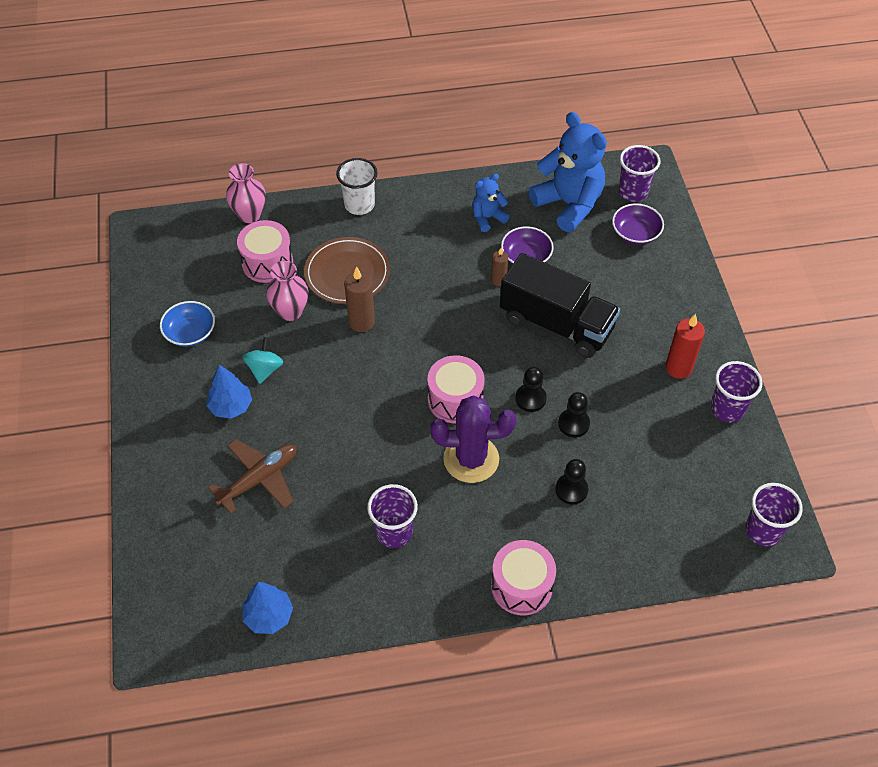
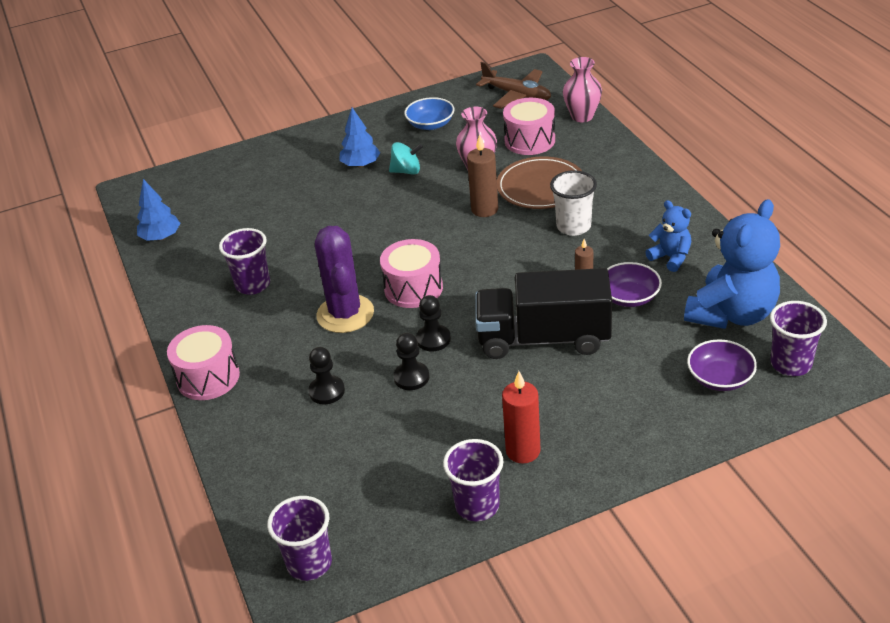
camera: 80 degrees right, 15 degrees down
(259, 479) = (291, 198): brown plane -> brown plane (517, 95)
(359, 205) = (634, 172): white cup -> white cup (573, 226)
(556, 324) = (543, 338): black truck -> black truck turned 75 degrees clockwise

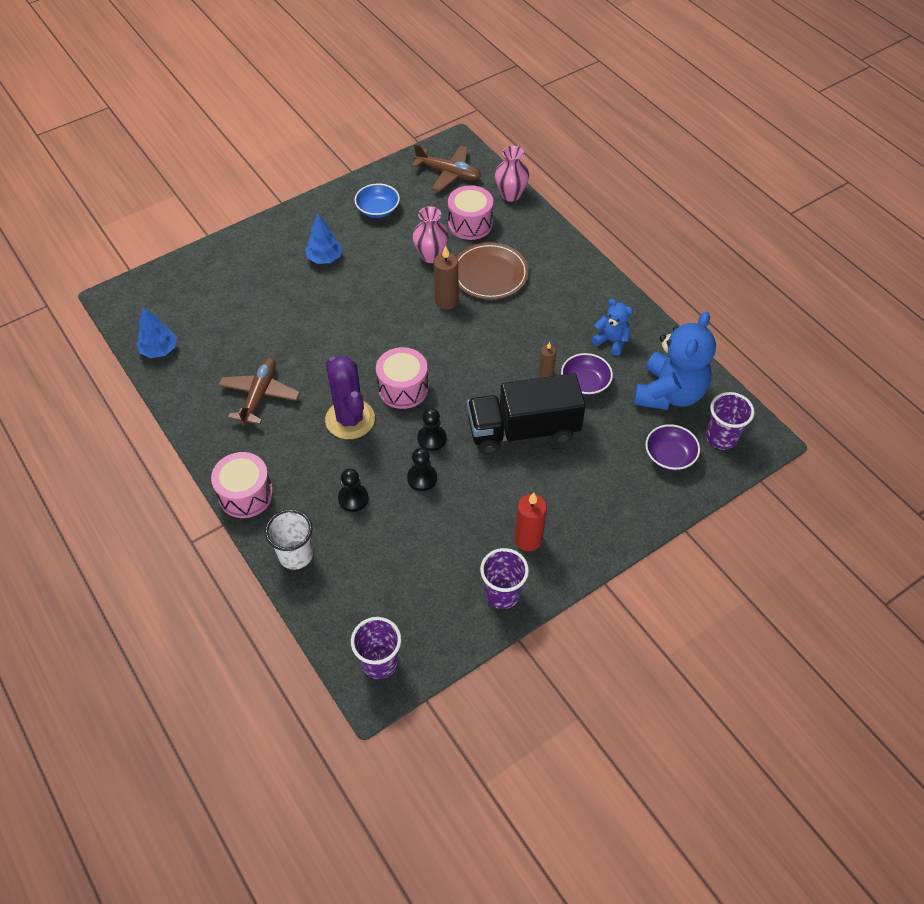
camera: 15 degrees left, 15 degrees up
(253, 285) = (259, 395): purple cup -> brown plane
(406, 171) = (368, 263): turquoise spinning top -> none
(573, 226) = (526, 314): white cup -> white cup (296, 555)

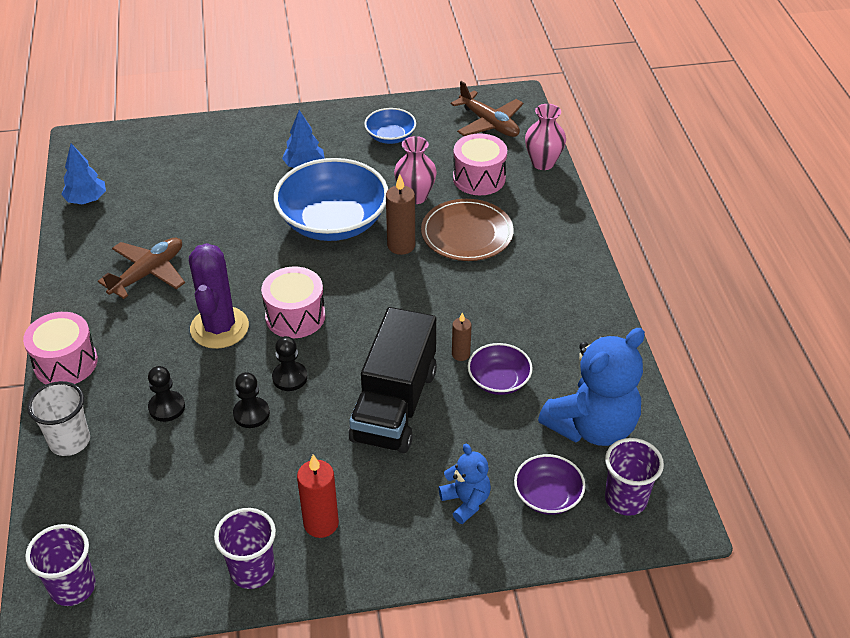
camera: 25 degrees right, 10 degrees down
(380, 299) = (333, 222): none -> blue bowl
(523, 430) = (395, 405): black truck -> black truck turned 90 degrees counterclockwise
(611, 341) = (559, 346): blue teddy bear -> blue teddy bear (466, 501)

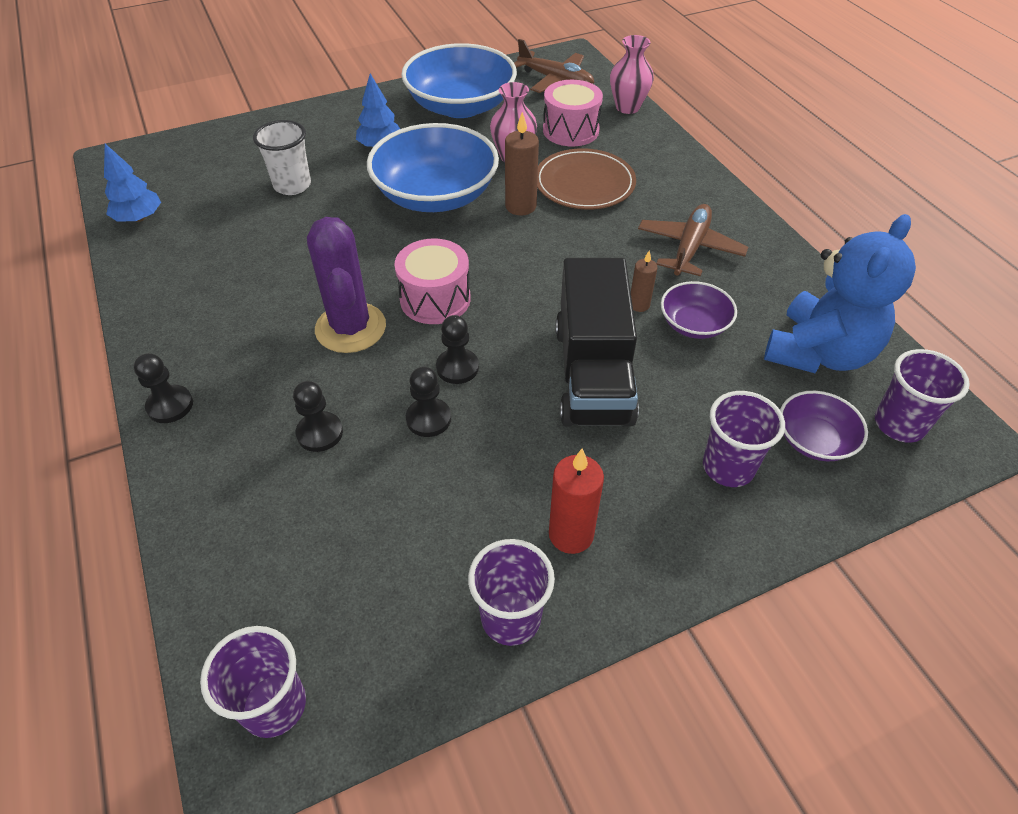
camera: 15 degrees left, 5 degrees up
(66, 363) = (170, 405): pink drum -> black pawn
(70, 441) = (206, 502): white cup -> white cup (292, 185)
(148, 273) = (241, 283): brown plane -> brown plane (689, 248)
(390, 136) = (461, 106): blue bowl -> blue bowl, size x2.01
(466, 501) = (728, 467): blue teddy bear -> purple cup

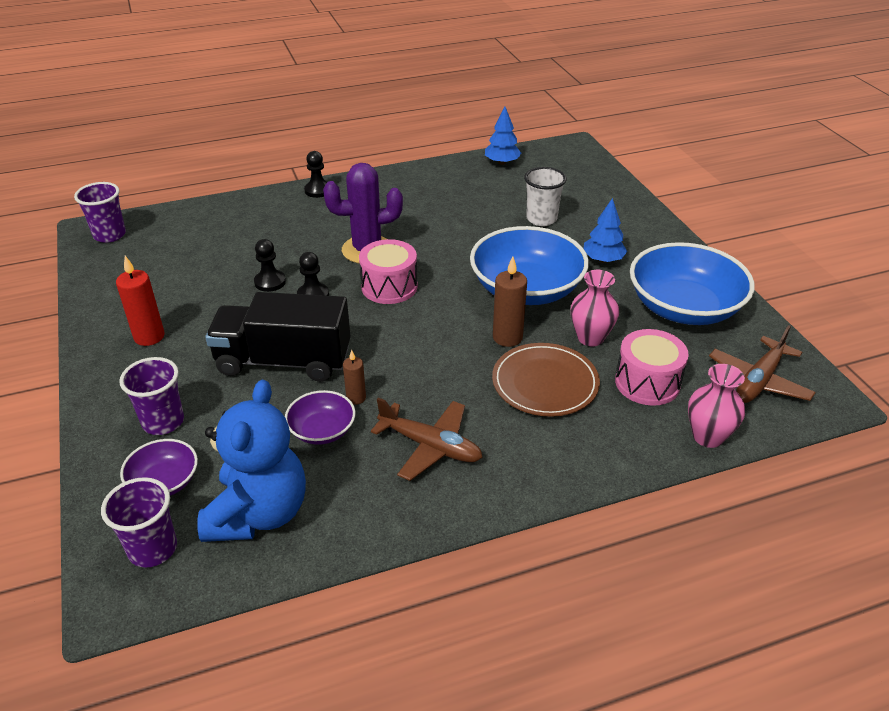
camera: 95 degrees right, 10 degrees down
(320, 433) = (275, 241): black pawn -> none
(511, 618) = (108, 309): purple cup -> none
(819, 353) = (259, 513): blue teddy bear -> blue teddy bear turned 120 degrees counterclockwise

